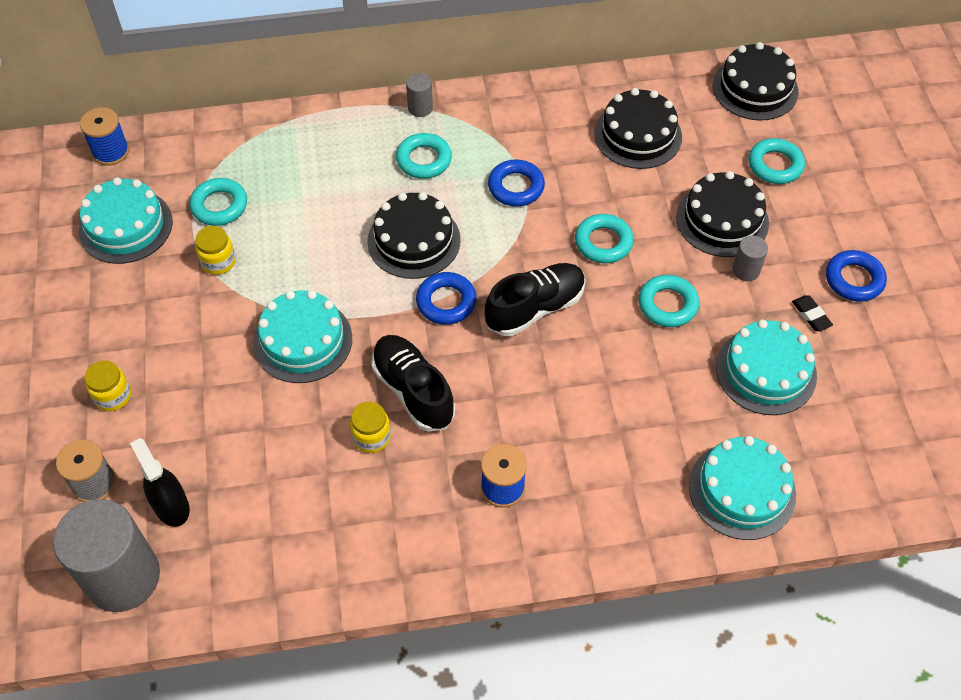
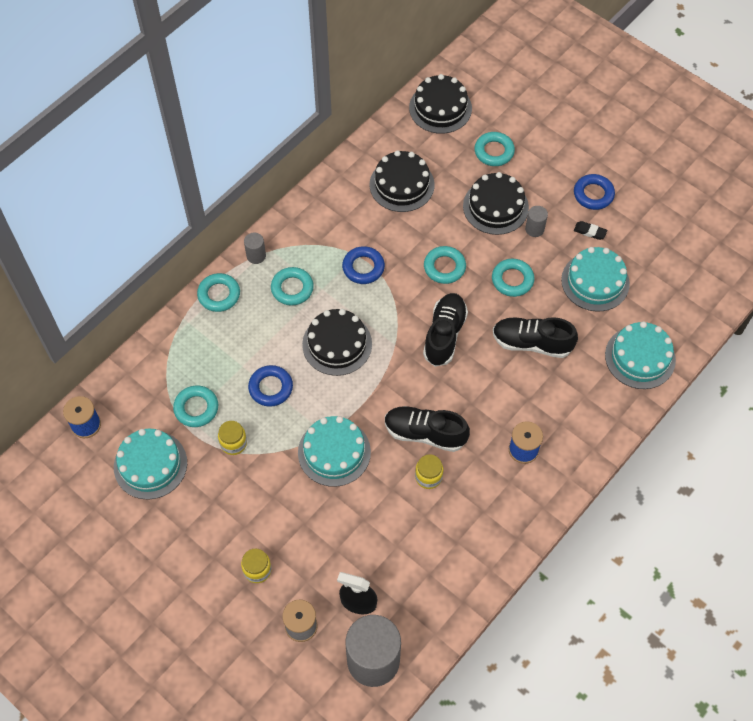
camera: 40 degrees left, 5 degrees up
(348, 120) = (219, 295): none -> turquoise ring
(446, 302) = (392, 368): blue ring -> blue ring (271, 388)
(625, 384) = (532, 343): none -> black shoe

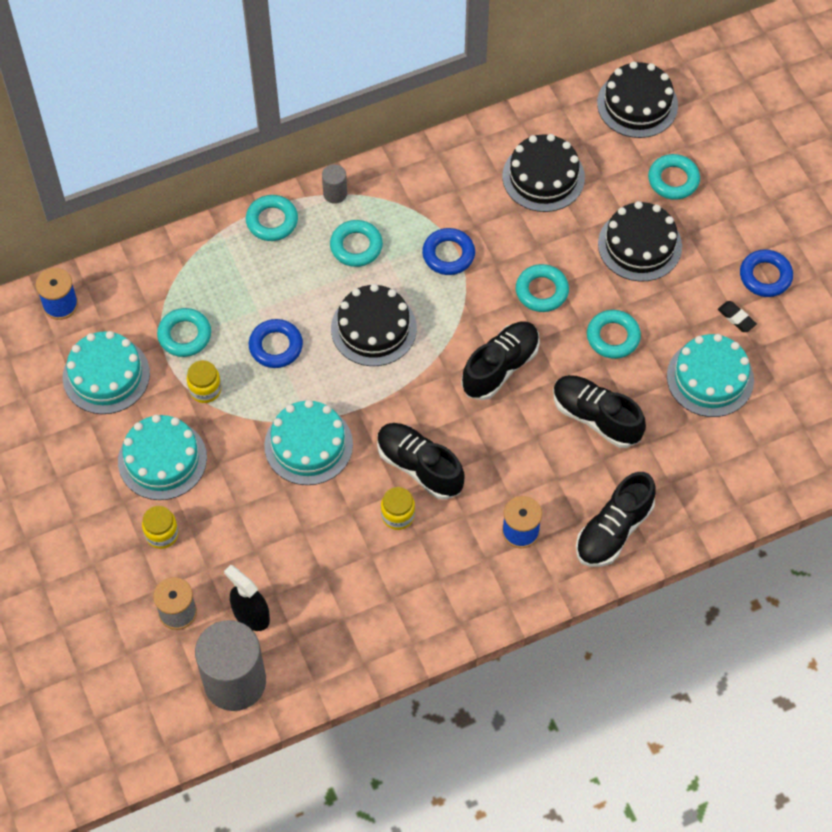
camera: 25 degrees right, 0 degrees up
(534, 229) = (671, 289): grey cylinder -> none
(588, 420) = (613, 530): none -> black shoe
(640, 357) = (714, 485): turquoise cake -> turquoise cake (162, 459)

